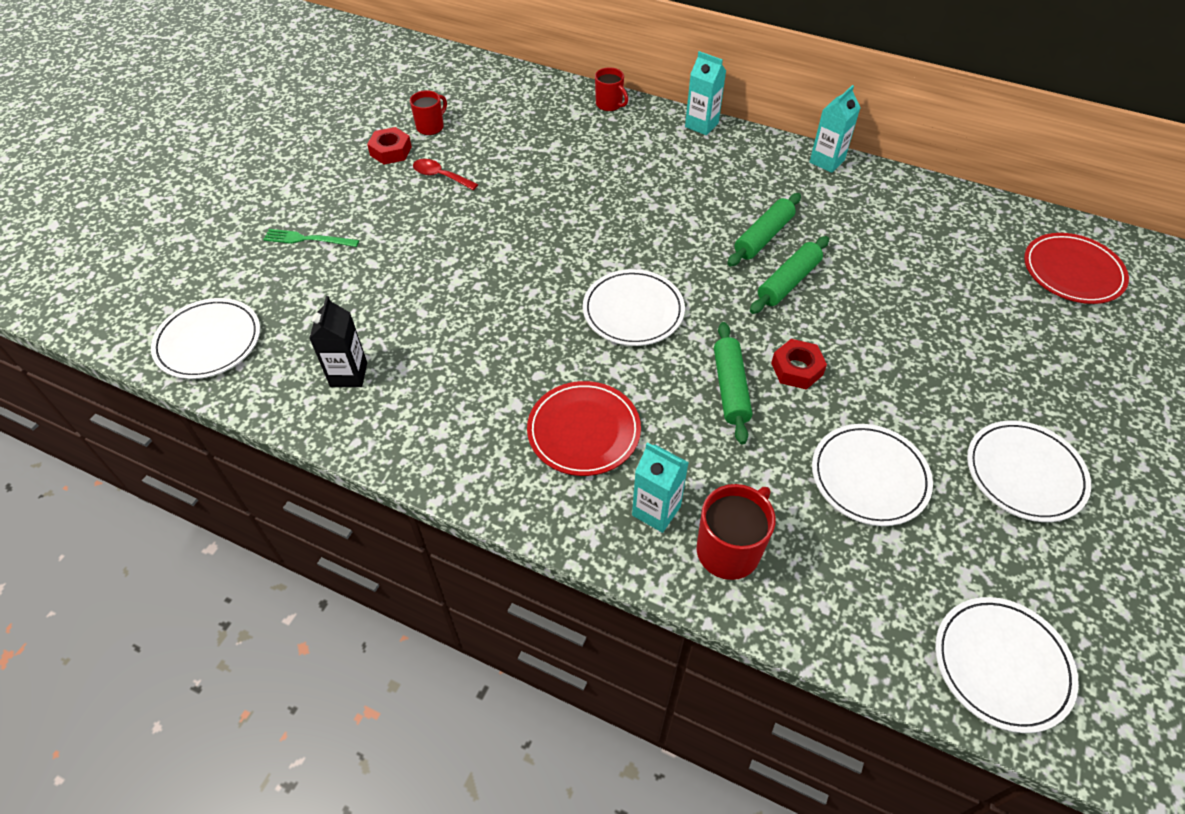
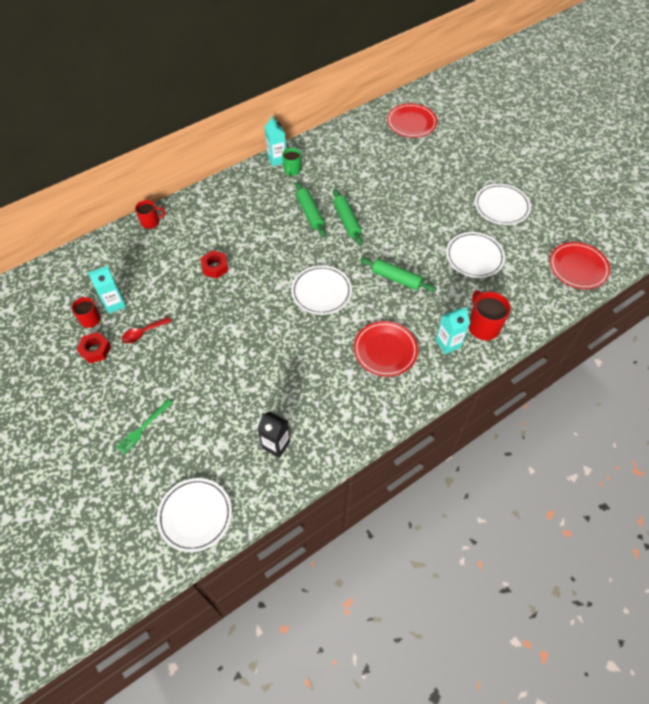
camera: 60 degrees left, 5 degrees up
(701, 125) = (205, 192): turquoise carton -> turquoise carton (114, 303)
(797, 369) = (401, 248): red nut -> red nut (215, 267)
(823, 184) = (292, 170): none -> green mug
(1002, 665) = (578, 267): white plate -> red plate

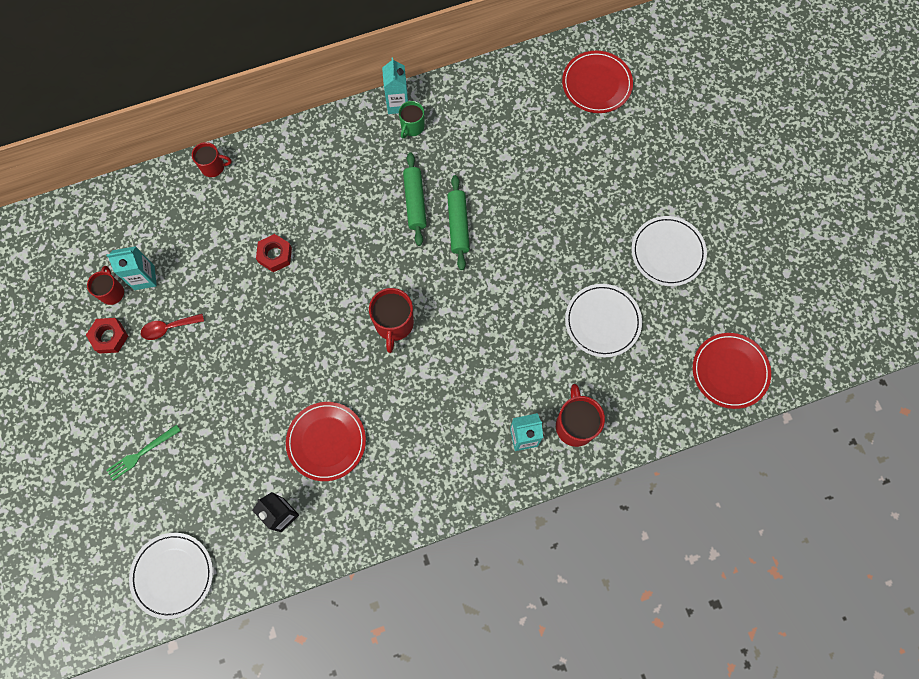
camera: 15 degrees right, 15 degrees up
(321, 292) = (394, 324): white plate -> red mug
(385, 350) = (445, 426): red plate -> red plate (326, 441)
(396, 279) = (492, 329): green rolling pin -> none

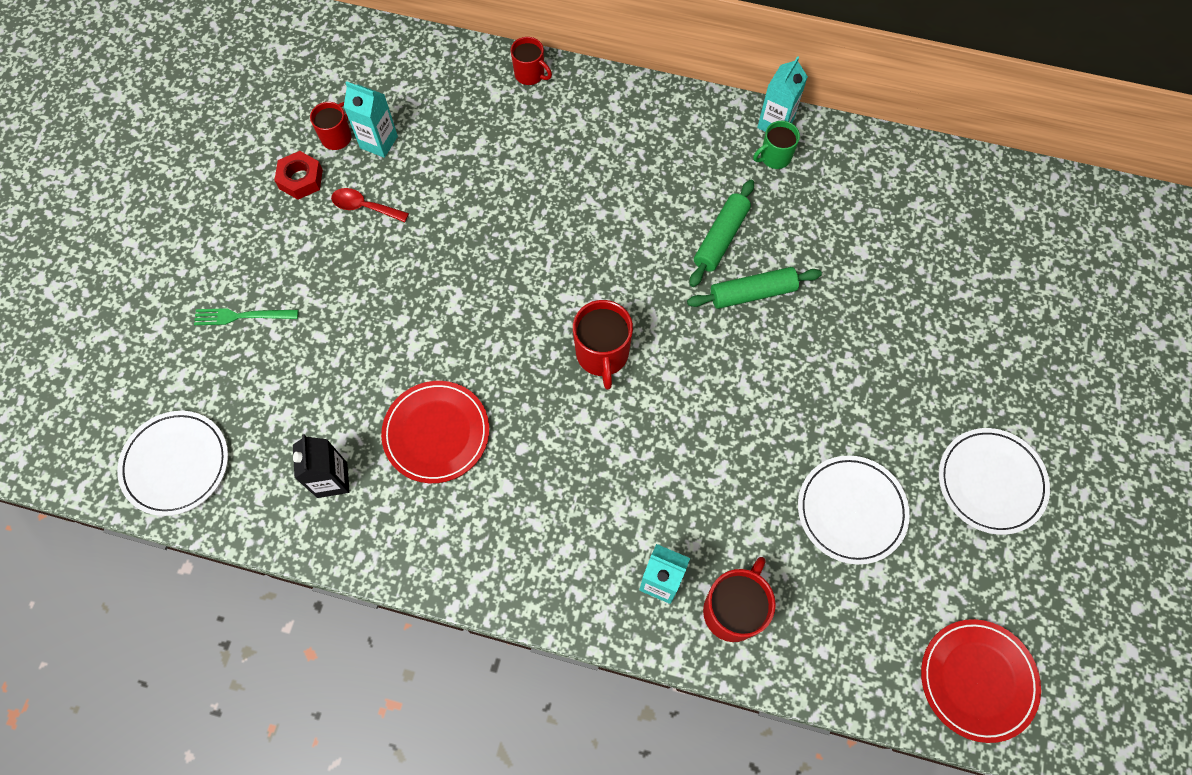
camera: 35 degrees right, 5 degrees down
(275, 255) = (528, 201): red nut -> none
(394, 324) = (602, 355): red mug -> red mug turned 45 degrees counterclockwise
(458, 225) = (752, 293): green rolling pin -> green rolling pin turned 45 degrees clockwise
(596, 84) = (1030, 235): red plate -> none

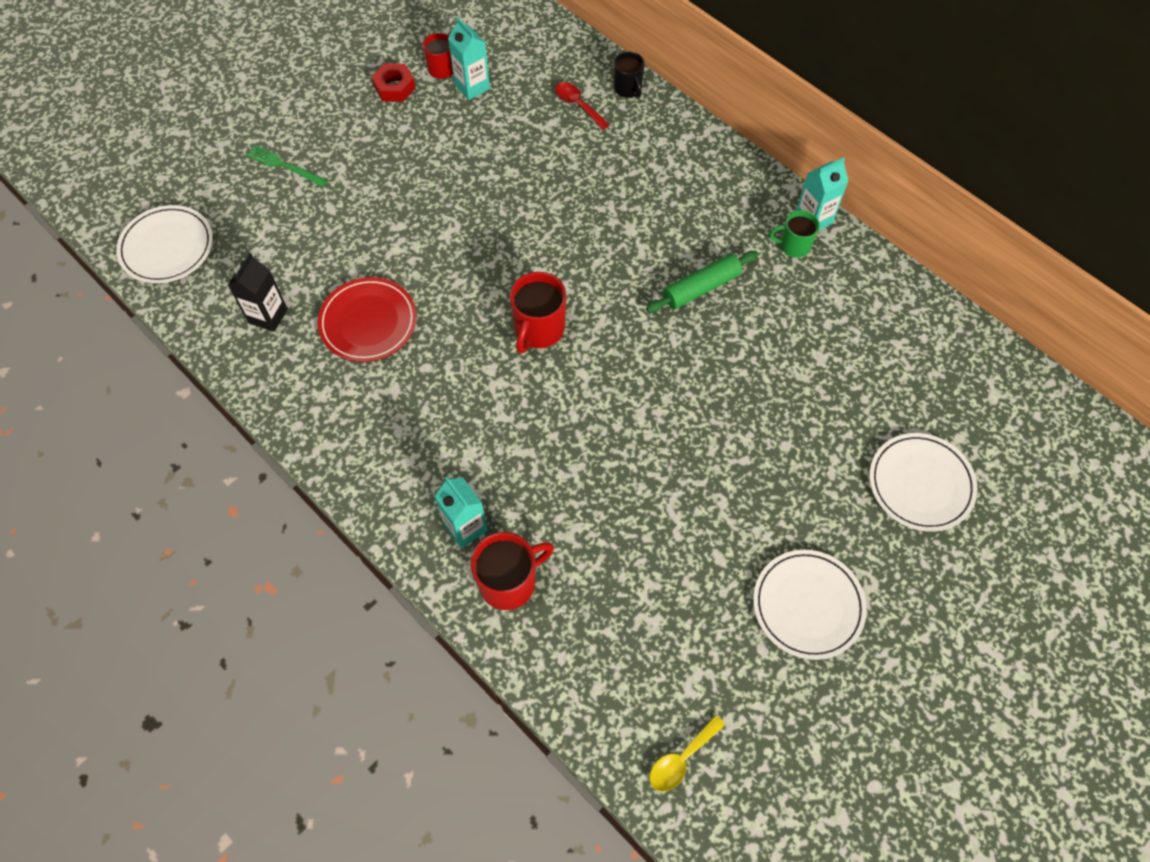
camera: 30 degrees right, 5 degrees down
(364, 207) = (428, 129): red spoon -> red spoon (578, 105)
(530, 74) = (628, 89): red mug -> black mug
(752, 293) = (698, 344): green rolling pin -> none
(851, 510) = (664, 560): white plate -> white plate (920, 484)
(977, 680) = (681, 759): red plate -> yellow spoon

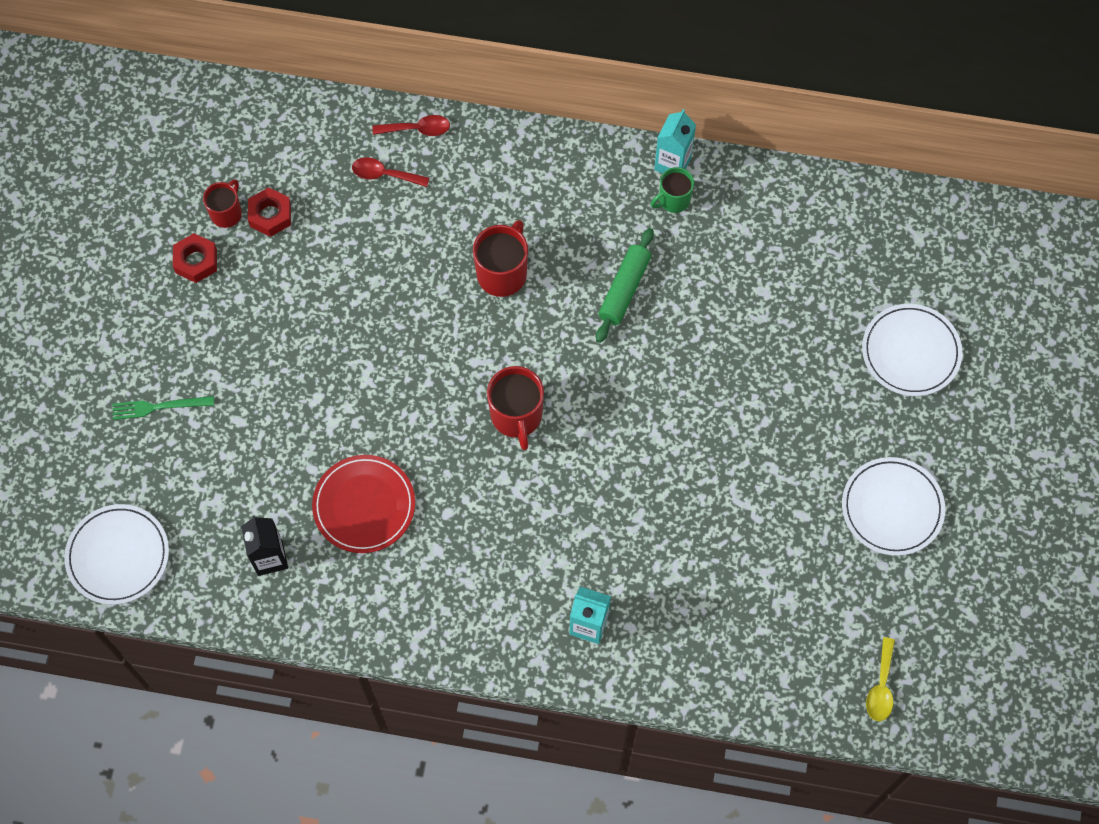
camera: 35 degrees left, 5 degrees up
(472, 87) = (270, 215): turquoise carton -> red nut
(509, 582) = (657, 644): red mug -> red mug (502, 273)
(628, 89) = (417, 129): black mug -> red spoon

